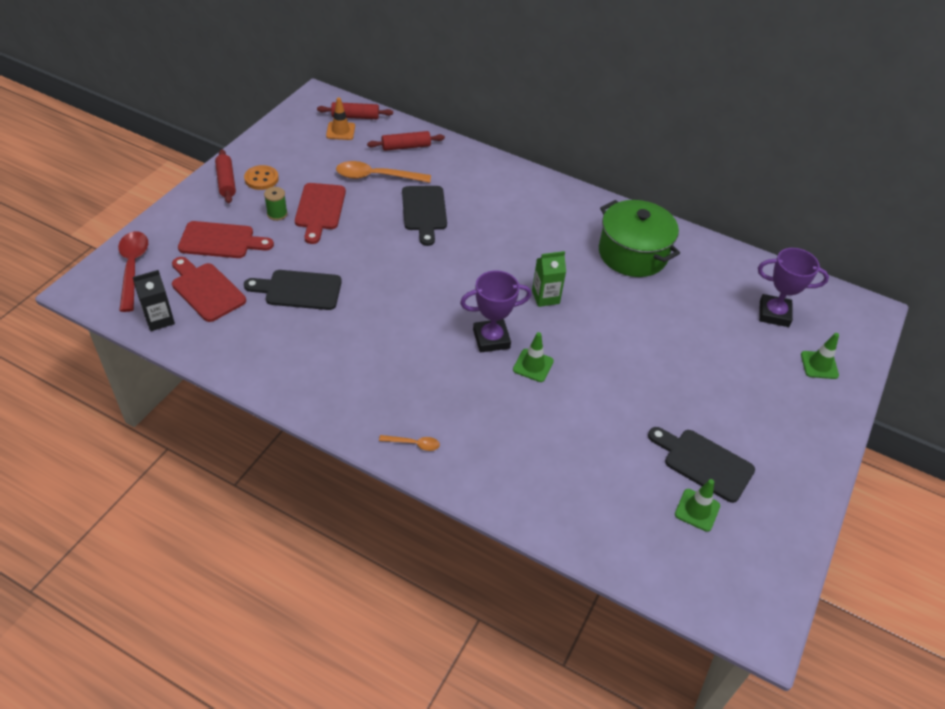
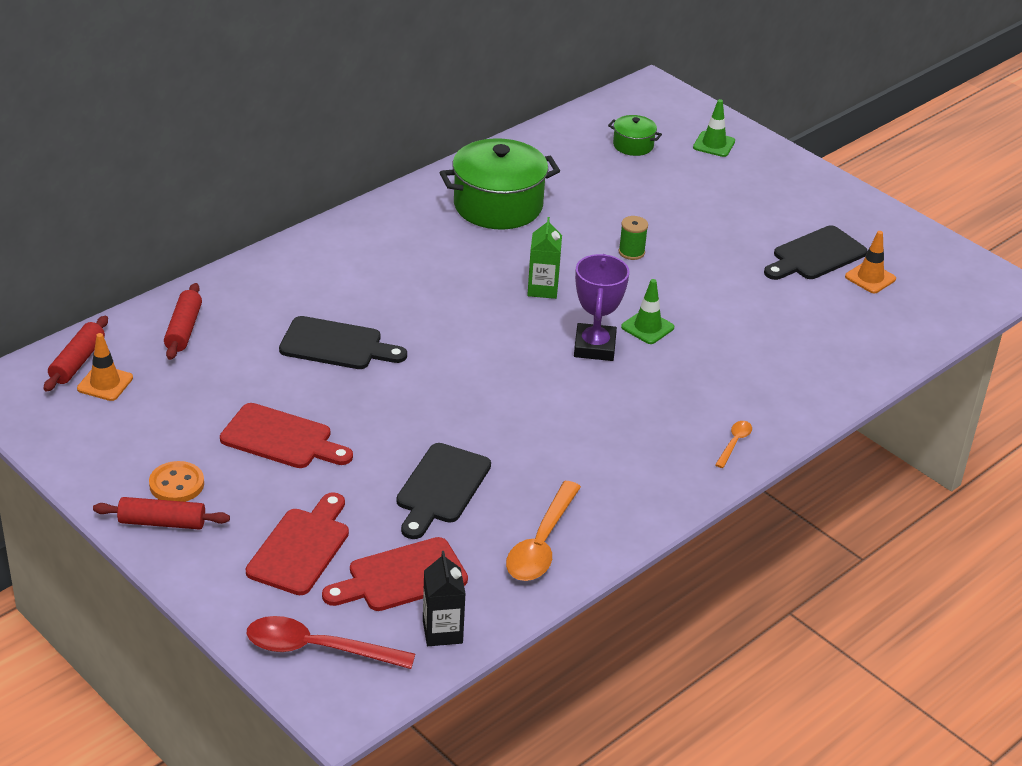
camera: 70 degrees left, 10 degrees down
(277, 214) = (269, 482): green spool -> green spool (631, 252)
(376, 176) = (236, 371): orange spoon -> orange spoon (541, 544)
(697, 510) = (870, 278): green traffic cone -> orange traffic cone
(774, 314) = (633, 145): purple trophy -> green pot

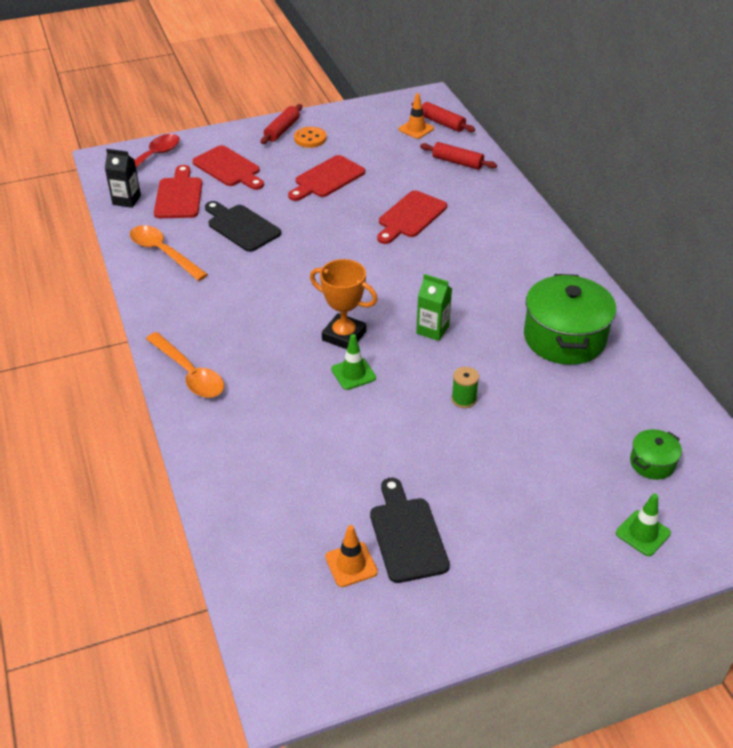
camera: 115 degrees right, 5 degrees up
(336, 345) = (410, 217): black cutting board -> red cutting board
(594, 347) = (344, 336): purple trophy -> orange trophy
(734, 443) = (190, 374): orange spoon -> orange spoon, size x2.02

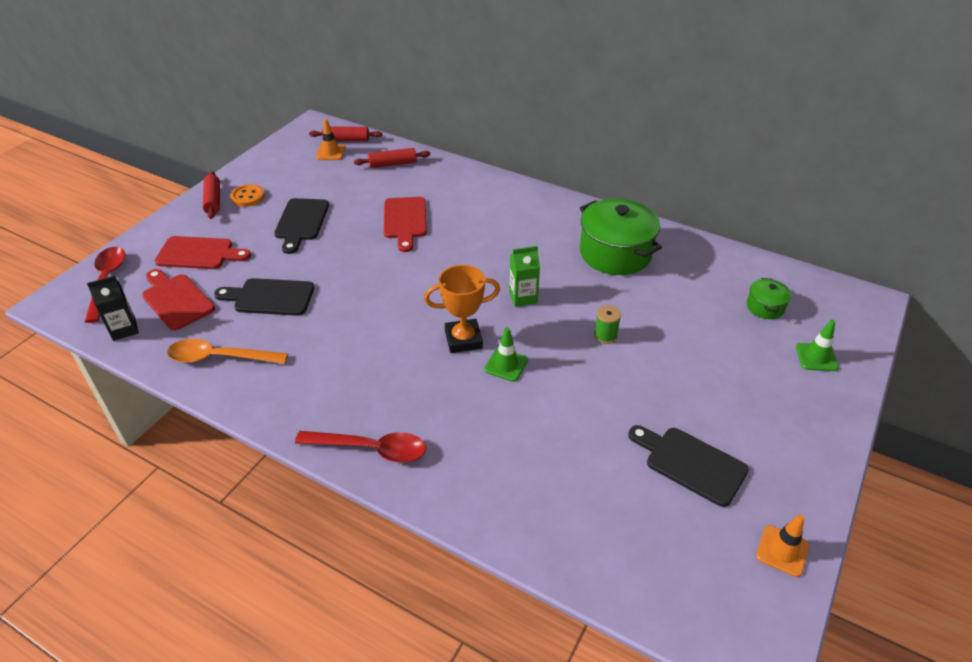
camera: 40 degrees left, 0 degrees up
(190, 374) = (371, 449): orange spoon -> red spoon
(327, 178) = (301, 222): red cutting board -> black cutting board
(351, 564) = (683, 516): orange traffic cone -> orange traffic cone (782, 551)

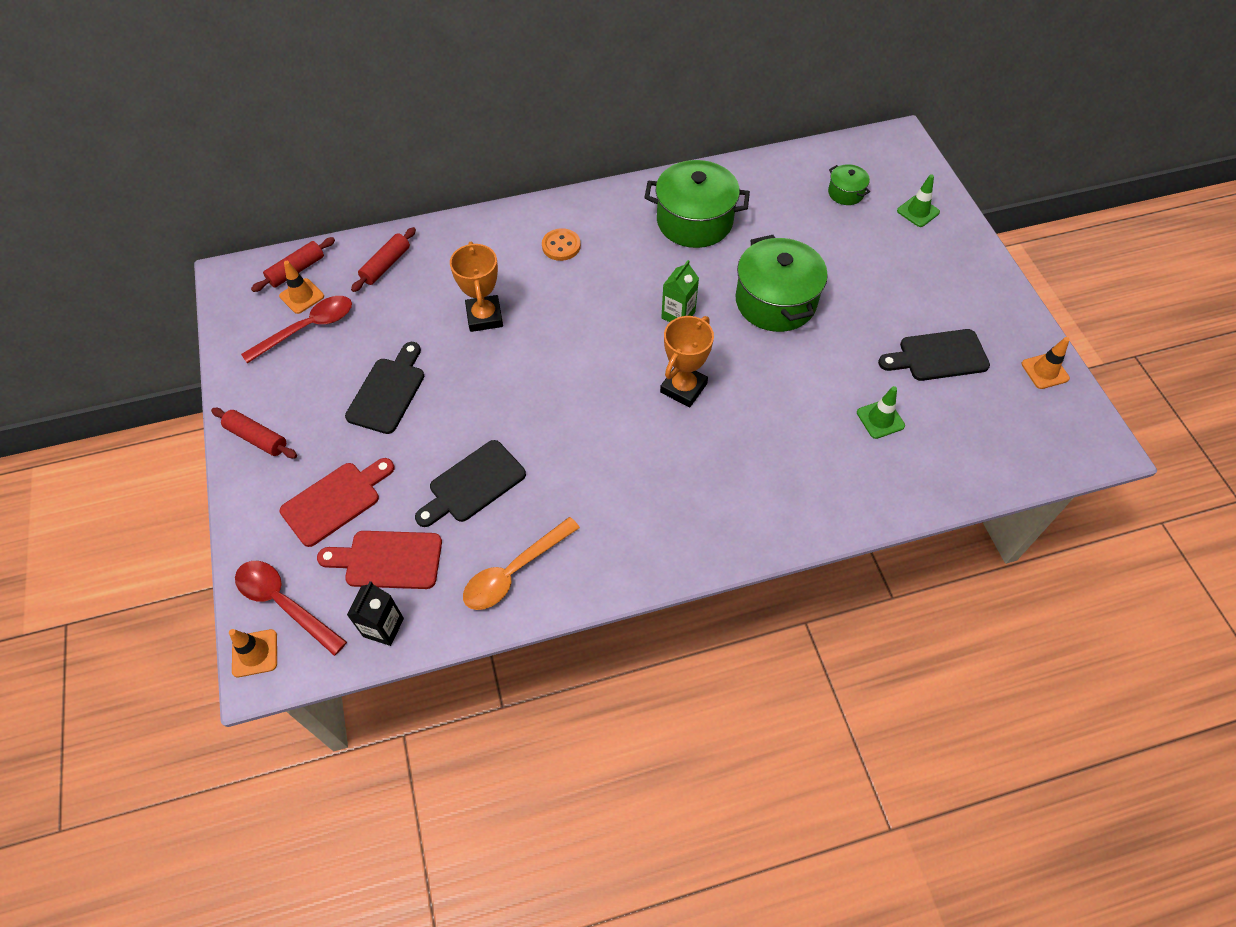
camera: 45 degrees left, 15 degrees up
(62, 292) = (255, 653): none -> orange traffic cone
(248, 197) = (289, 406): orange button -> orange button (561, 246)
(301, 222) = (388, 391): black cutting board -> black cutting board turned 120 degrees counterclockwise
(371, 449) = (739, 531): red spoon -> red spoon (308, 328)
(405, 221) = (484, 317): red cutting board -> orange trophy
(506, 365) = (740, 383): green traffic cone -> green traffic cone (880, 419)
(605, 336) = (775, 301): green spool -> green pot

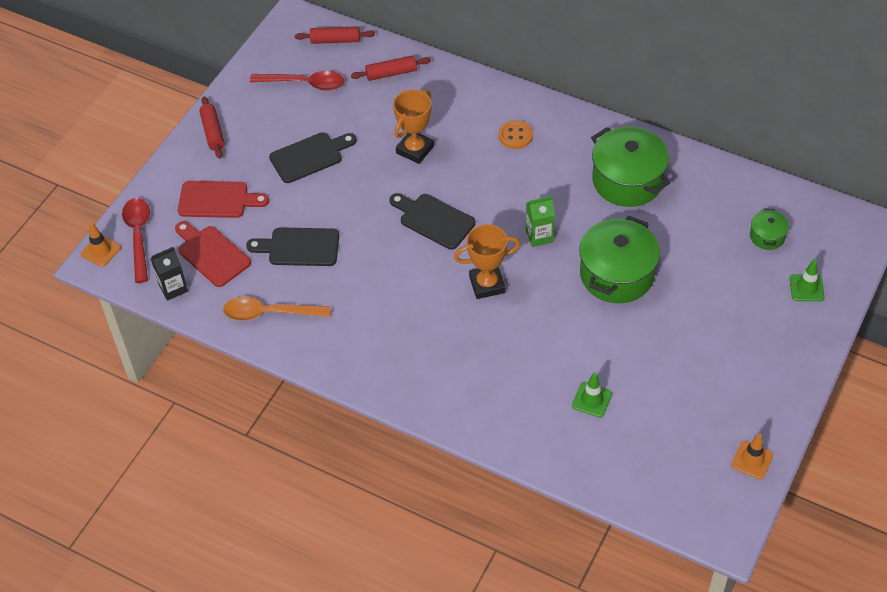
camera: 45 degrees right, 5 degrees down
(302, 296) = (321, 60): orange traffic cone -> none
(938, 356) = (686, 393): black cutting board -> black cutting board (434, 220)

